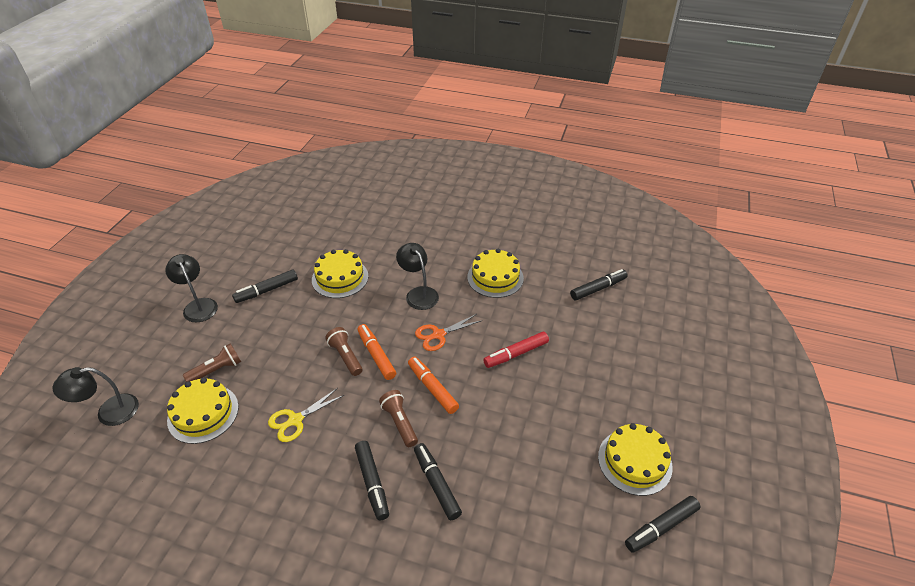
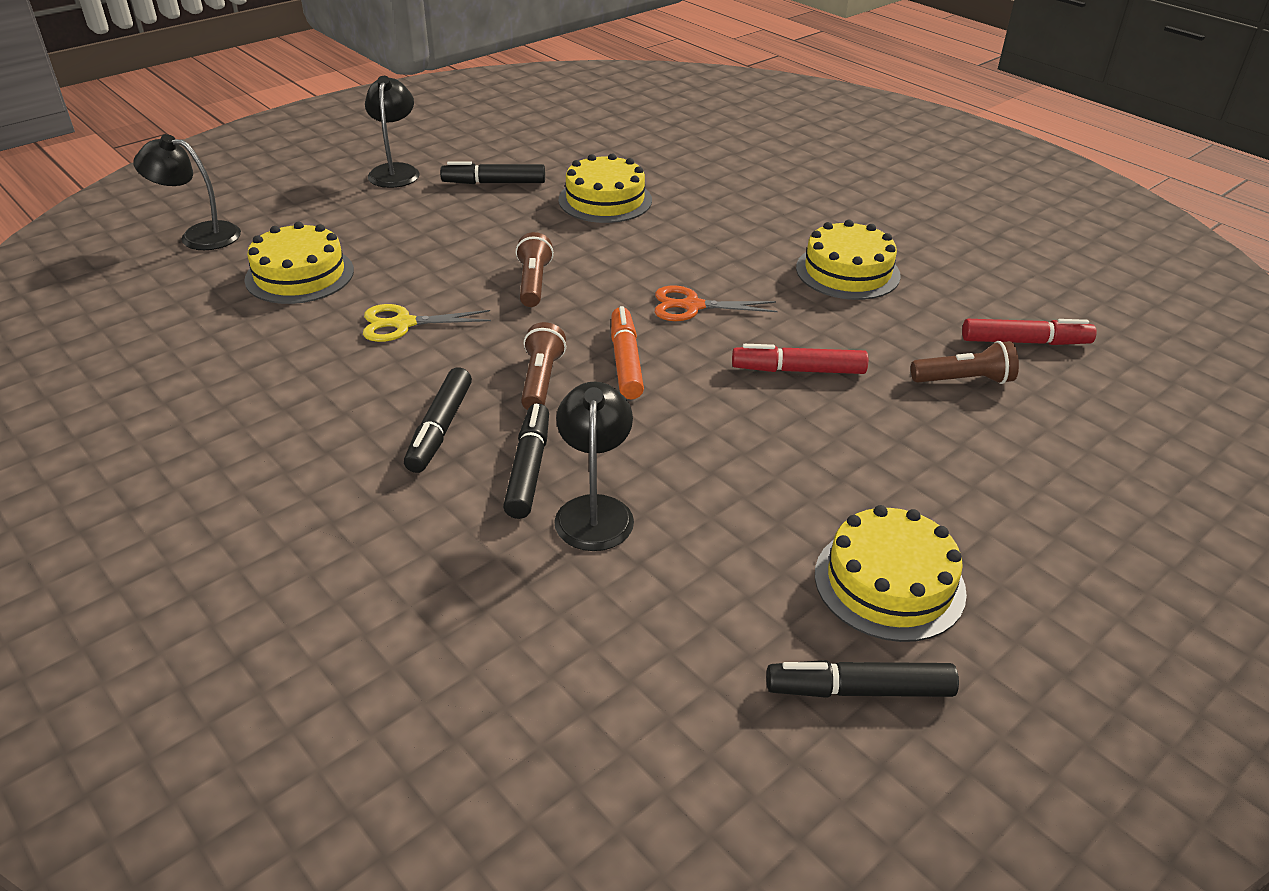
camera: 30 degrees right, 5 degrees down
(217, 370) = (356, 239): brown flashlight -> brown flashlight (964, 380)
(376, 355) = (578, 296): orange marker -> none
(418, 293) = (705, 251): black lamp -> black lamp (594, 510)
(598, 288) = (1025, 342): black marker -> red marker

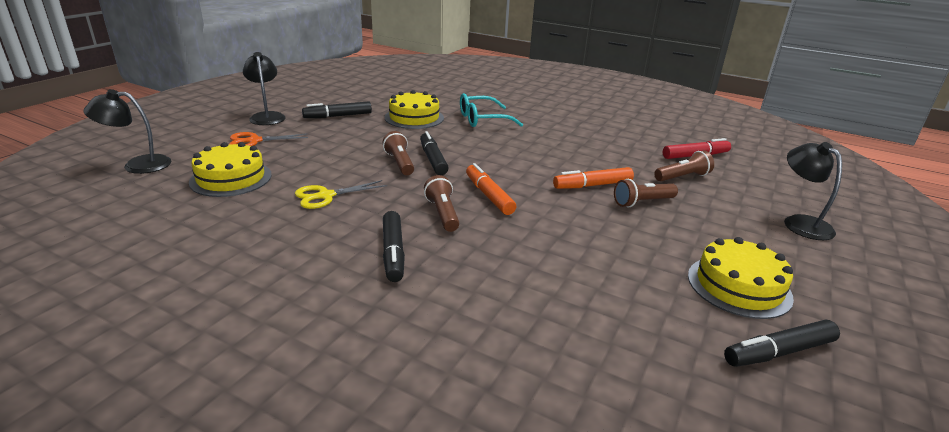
camera: 20 degrees left, 10 degrees down
(528, 469) = (471, 265): black marker -> black marker (433, 159)
(594, 510) = (533, 282): black lamp -> black lamp (800, 223)
(691, 306) = (506, 162): orange scissors -> orange scissors (254, 141)
(710, 217) = (482, 119): none -> turquoise glasses
(798, 370) = (592, 185): red marker -> orange marker
(847, 272) = (578, 136): yellow cake -> none
(855, 415) = (642, 202): none -> brown flashlight

